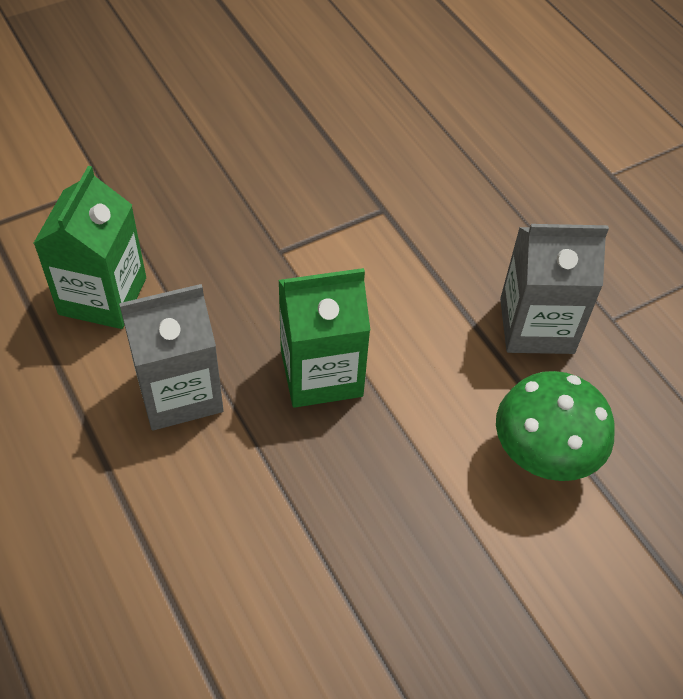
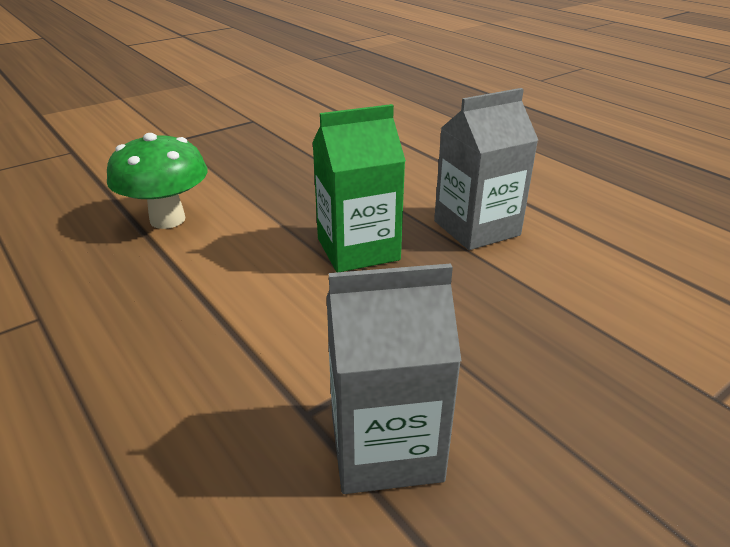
camera: 175 degrees right, 20 degrees down
(103, 296) = (598, 281): green carton -> none
(536, 326) = (132, 303): grey carton -> grey carton (385, 446)

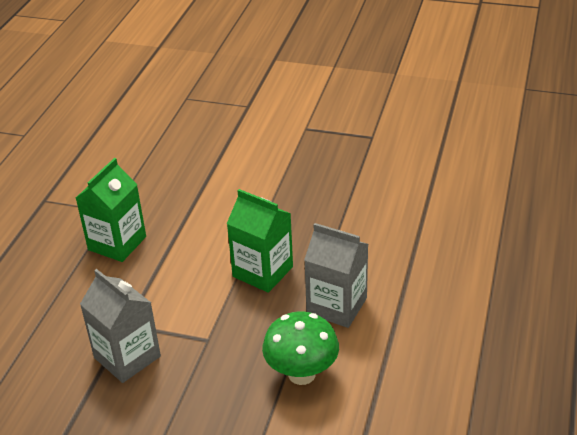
camera: 55 degrees right, 5 degrees up
(114, 342) = (117, 243): none -> green carton
(167, 220) = (219, 190): green mushroom -> green mushroom (301, 374)

